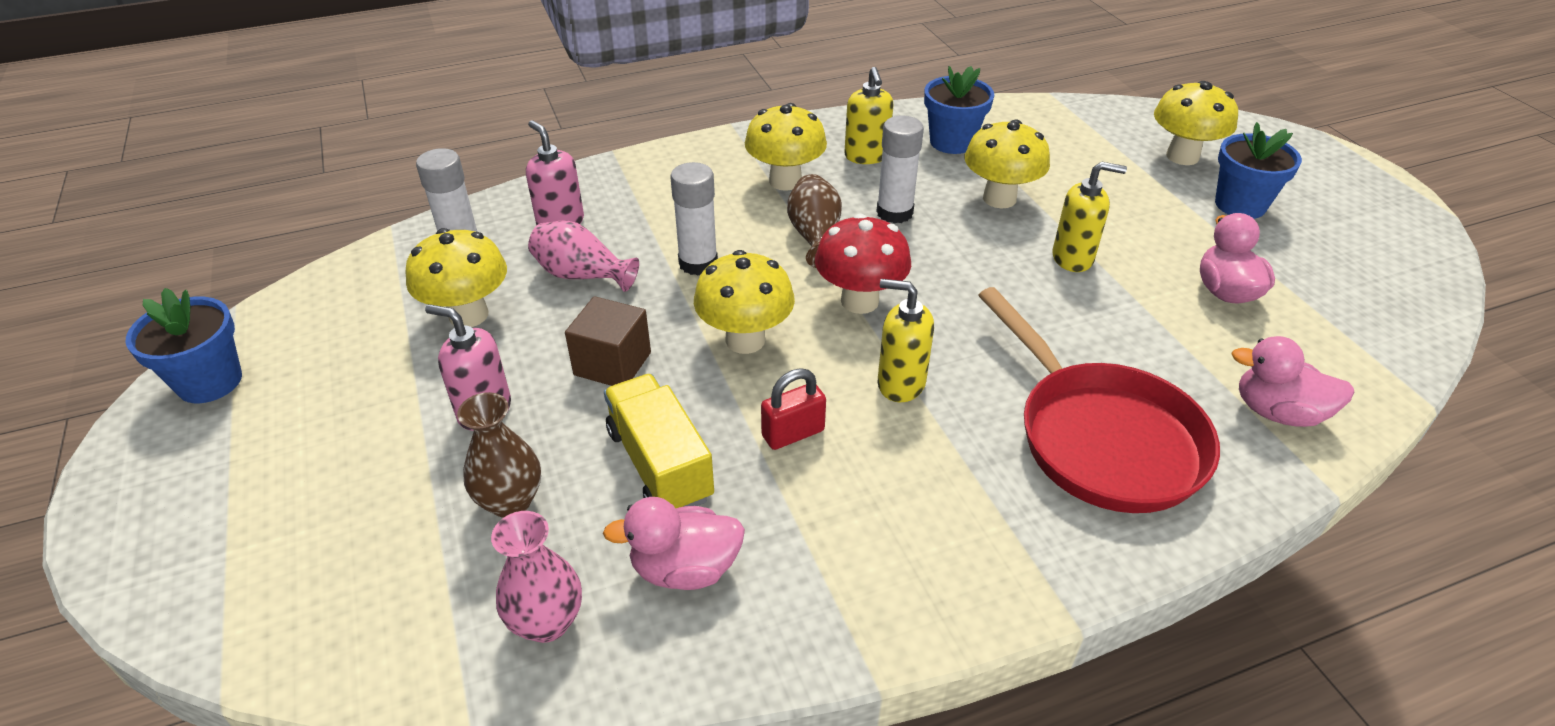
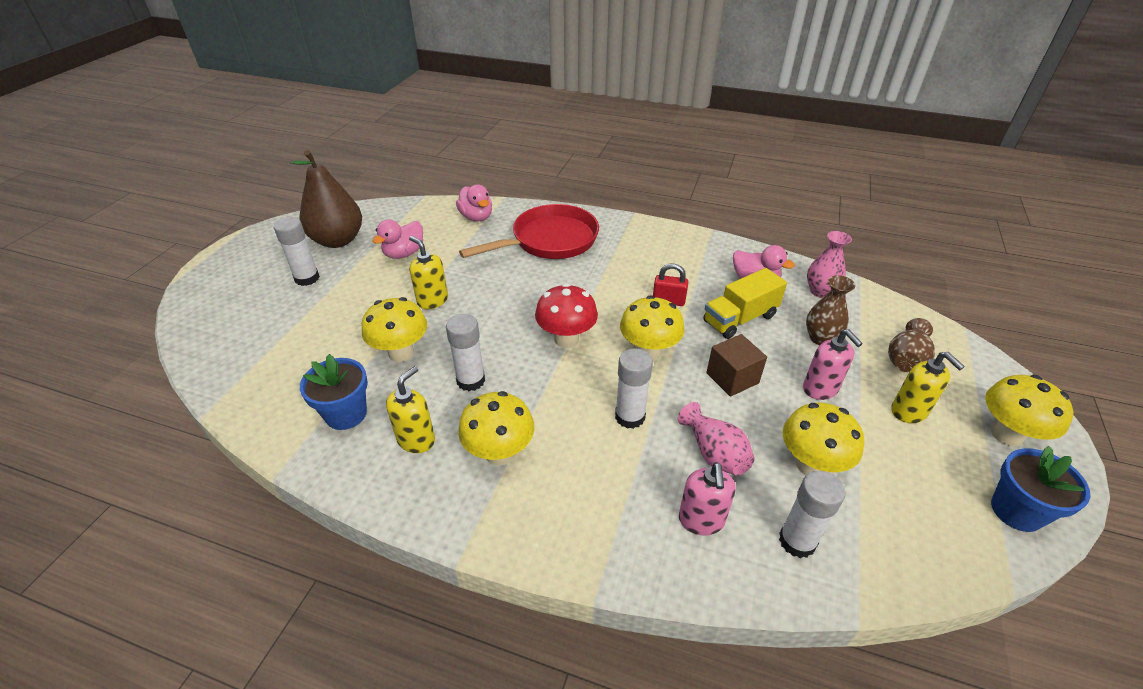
camera: 140 degrees left, 0 degrees up
(660, 464) = (740, 319): yellow truck -> yellow truck turned 45 degrees clockwise
(815, 236) = (538, 392): brown vase -> brown vase (905, 359)
(900, 383) = (598, 294): yellow soap dispenser -> yellow soap dispenser (909, 412)
(1101, 438) = (550, 241): red pan -> red pan turned 45 degrees clockwise
(1182, 156) = (262, 317): yellow mushroom -> yellow mushroom (1006, 435)
(1240, 205) = (307, 278): blue flower pot -> white glue stick
(1329, 260) = (338, 240): none -> brown pear

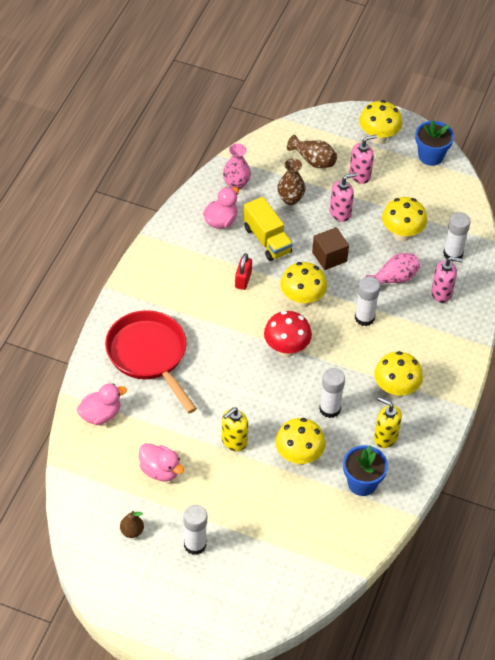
camera: 90 degrees left, 10 degrees up
(338, 240) = (132, 531): brown pear -> brown pear, size x0.41
(909, 412) = (360, 175): yellow soap dispenser -> pink soap dispenser

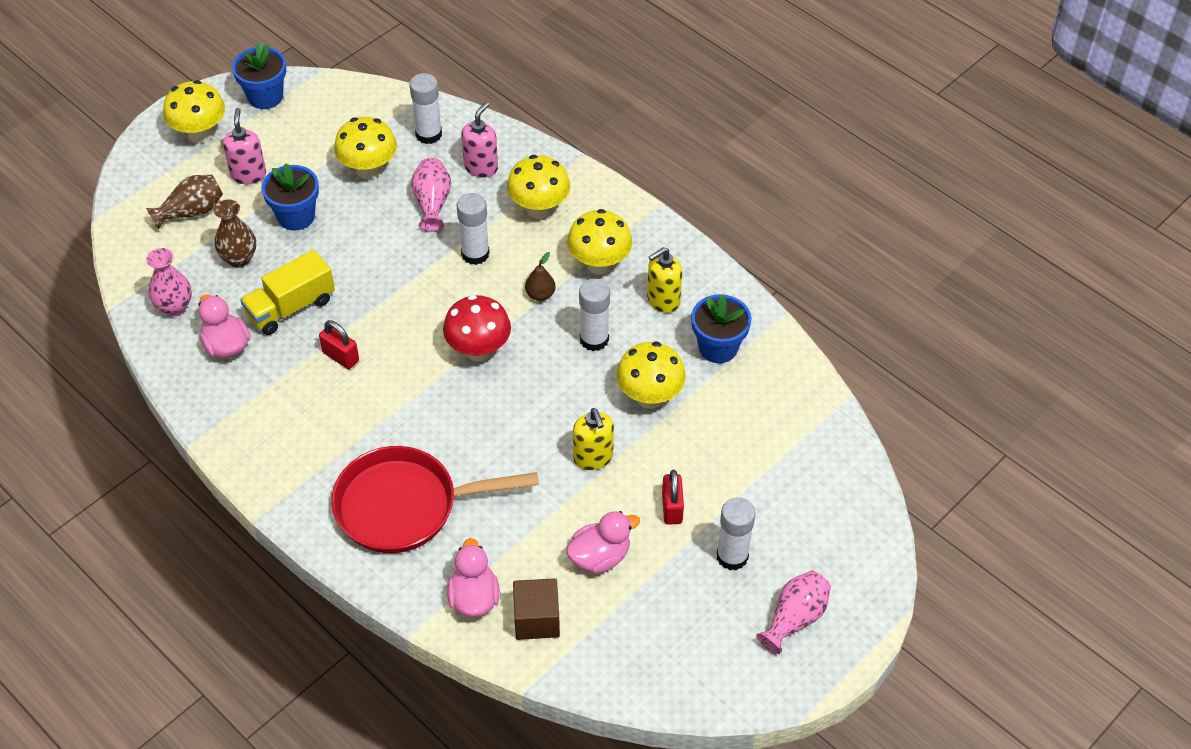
camera: 65 degrees left, 0 degrees up
(132, 531) = (681, 622): brown pear -> brown pear (540, 294)
(164, 596) = (795, 618): none -> pink vase
(216, 498) = (672, 508): none -> red padlock
(267, 240) = (291, 307): yellow truck -> yellow truck turned 150 degrees clockwise
(302, 300) = (410, 306): yellow mushroom -> yellow mushroom (539, 209)
(329, 257) = (359, 253): brown cube -> brown cube (536, 619)
(340, 213) = (296, 216): pink soap dispenser -> blue flower pot

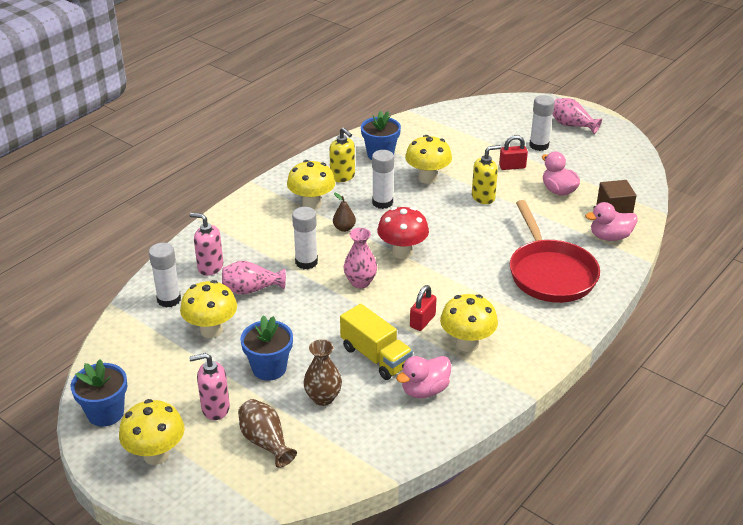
camera: 95 degrees left, 15 degrees down
(174, 307) = (386, 432): pink vase -> pink vase (360, 282)
(539, 209) = (257, 235): yellow mushroom -> yellow mushroom (467, 344)

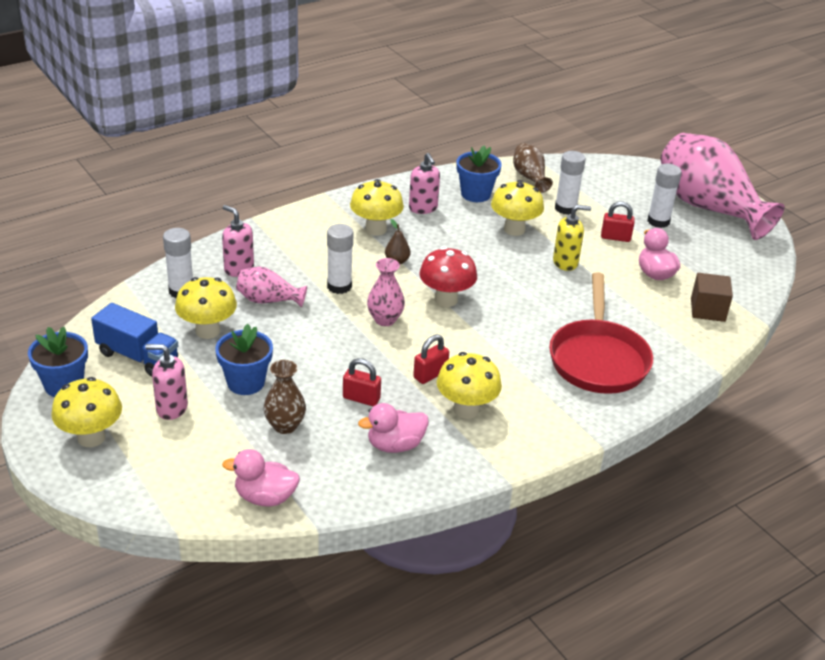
camera: 15 degrees right, 0 degrees up
(160, 369) = (137, 356): none -> blue truck
(265, 442) = (204, 454): brown vase -> brown vase (529, 177)
(342, 176) = (423, 208): yellow soap dispenser -> pink soap dispenser
(375, 356) = (361, 398): yellow truck -> red padlock
(382, 202) = (451, 244): white glue stick -> white glue stick (565, 208)
(571, 125) = (708, 208): pink vase -> pink vase, size x2.18
(610, 237) = (688, 336): pink duck -> pink duck (265, 497)

